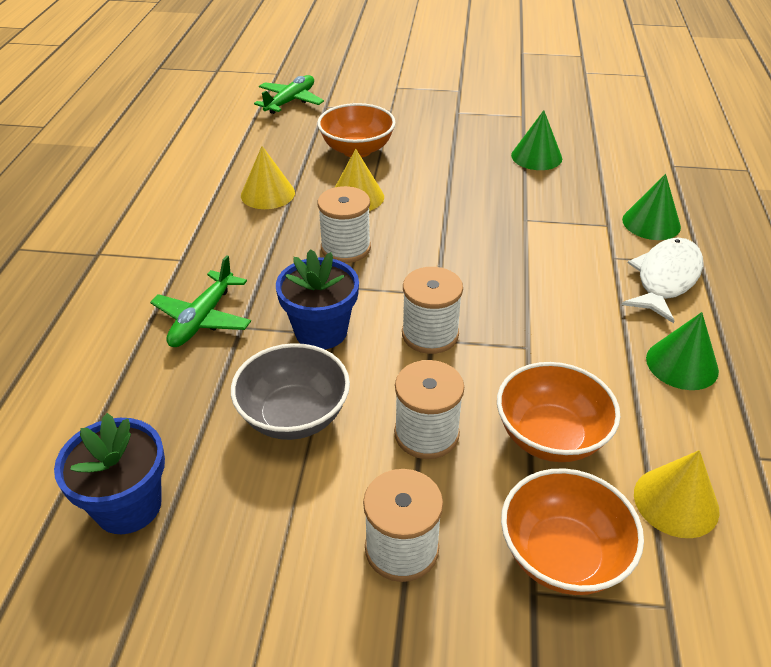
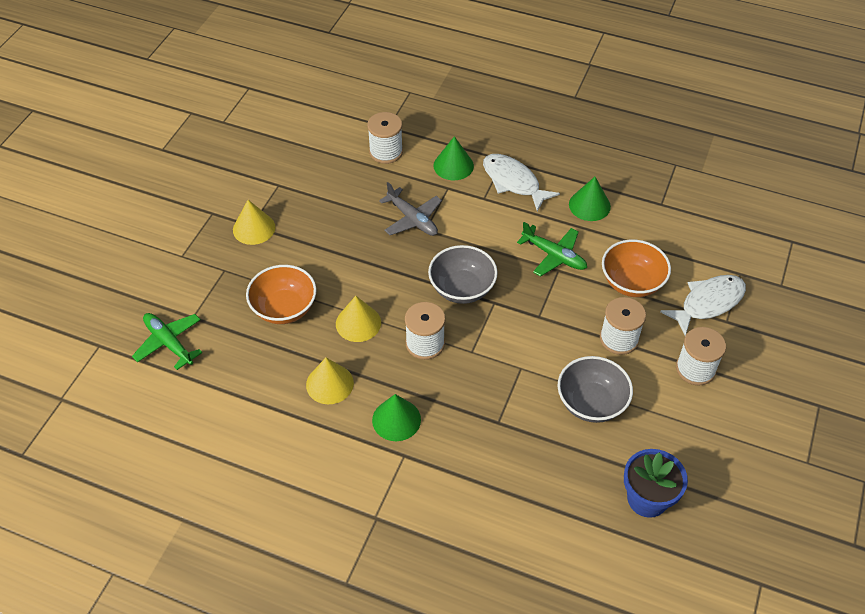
camera: 75 degrees left, 10 degrees up
(203, 318) = (483, 445): green plane -> green plane (554, 256)
(321, 331) = (515, 375): blue flower pot -> none
(430, 334) = (534, 316): white spool -> white spool (386, 152)
(445, 263) = (462, 288): none -> grey bowl
(535, 207) = (412, 219): none -> grey plane
(536, 156) = (345, 197): green cone -> green cone (396, 419)
(562, 555) = (708, 303): orange bowl -> white fish
(676, 501) = (683, 247): yellow cone -> yellow cone (254, 228)

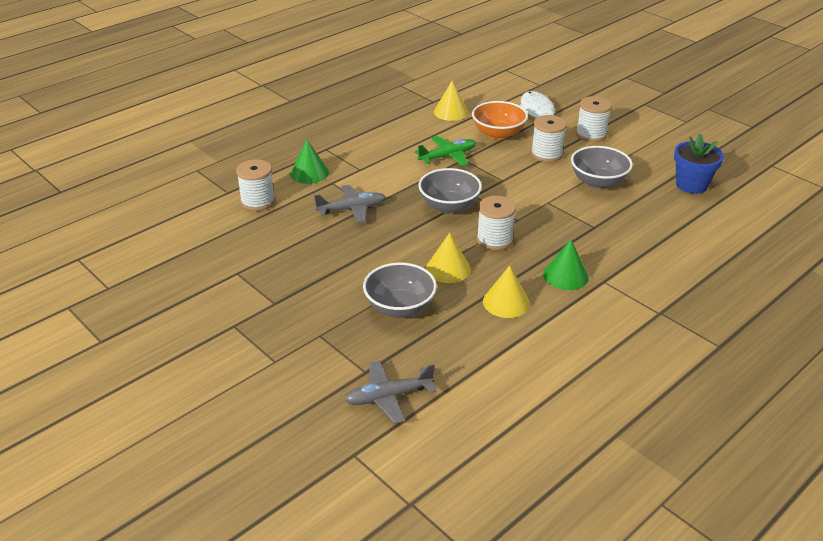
camera: 65 degrees left, 15 degrees down
(169, 343) = (388, 397): green plane -> grey plane
(254, 228) = (281, 302): yellow cone -> yellow cone (451, 112)
(284, 308) = (400, 307): orange bowl -> grey bowl
(513, 182) = (355, 151): white fish -> none
(589, 205) = (409, 128): green cone -> none

